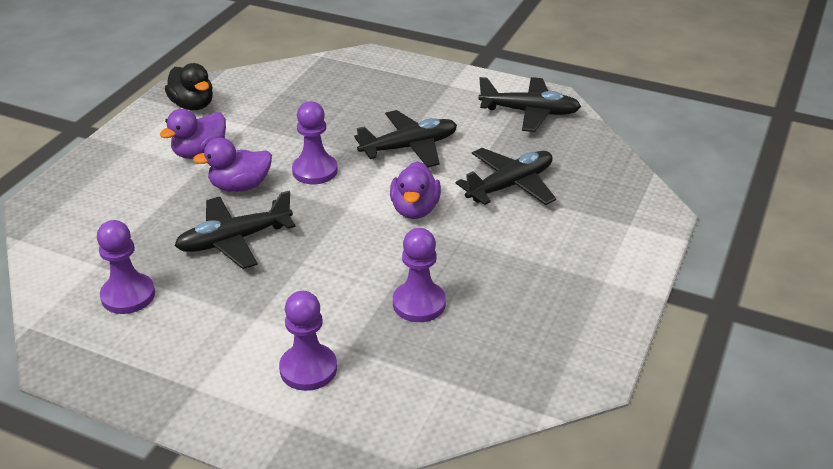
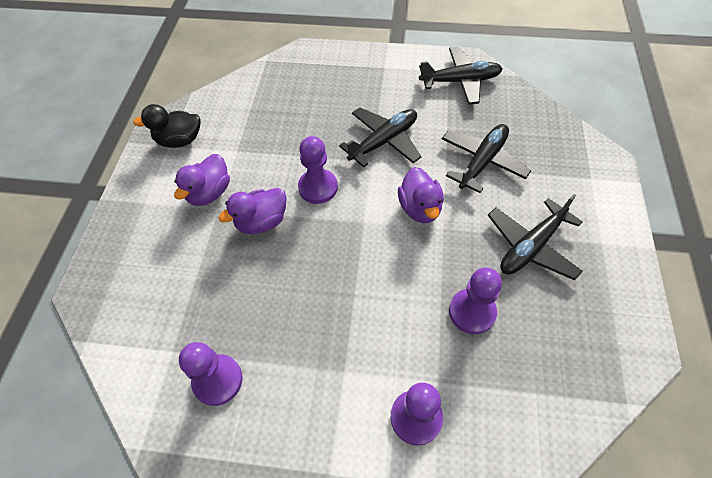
camera: 15 degrees left, 20 degrees up
(193, 105) = (180, 140): black duck -> black duck turned 135 degrees clockwise
(234, 240) = (284, 286): black plane -> black plane (531, 246)

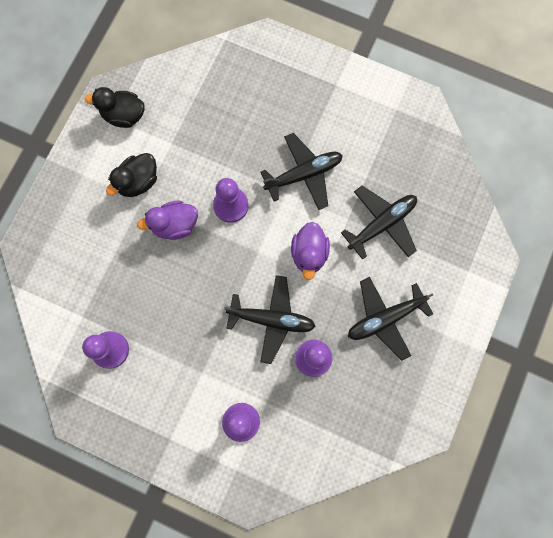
camera: 15 degrees right, 20 degrees up
(209, 193) = (138, 182): purple duck -> black duck
(460, 81) = (402, 126): black plane -> black plane (271, 319)

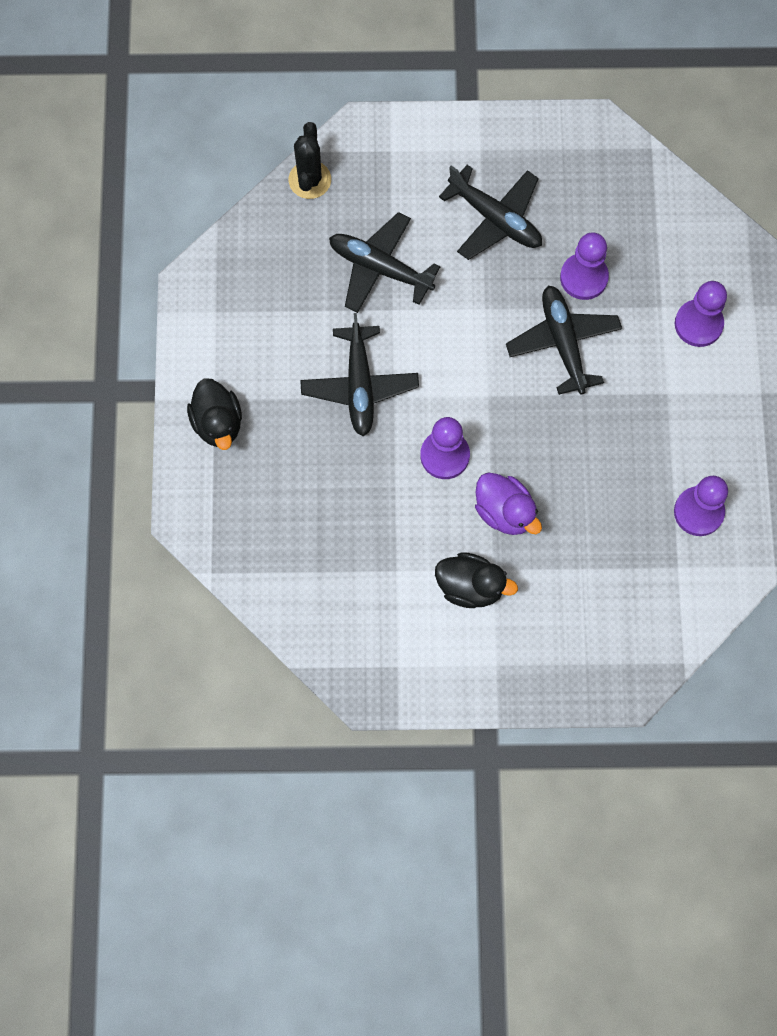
camera: 115 degrees left, 5 degrees down
(124, 115) = (387, 653): black duck -> black duck (218, 423)
(304, 174) = (359, 386): black plane -> black plane turned 135 degrees counterclockwise
(309, 254) = (460, 335): purple duck -> none
(468, 207) = (309, 180): none -> black cactus

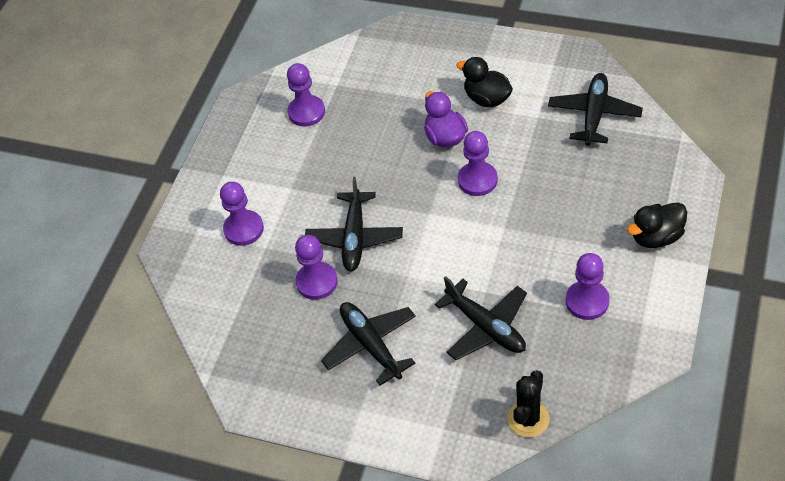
camera: 155 degrees left, 20 degrees down
(218, 423) = (656, 237): black duck -> black duck turned 120 degrees counterclockwise
(279, 323) = (587, 301): none -> purple pawn
(359, 386) = (530, 240): black plane -> black plane (594, 115)

